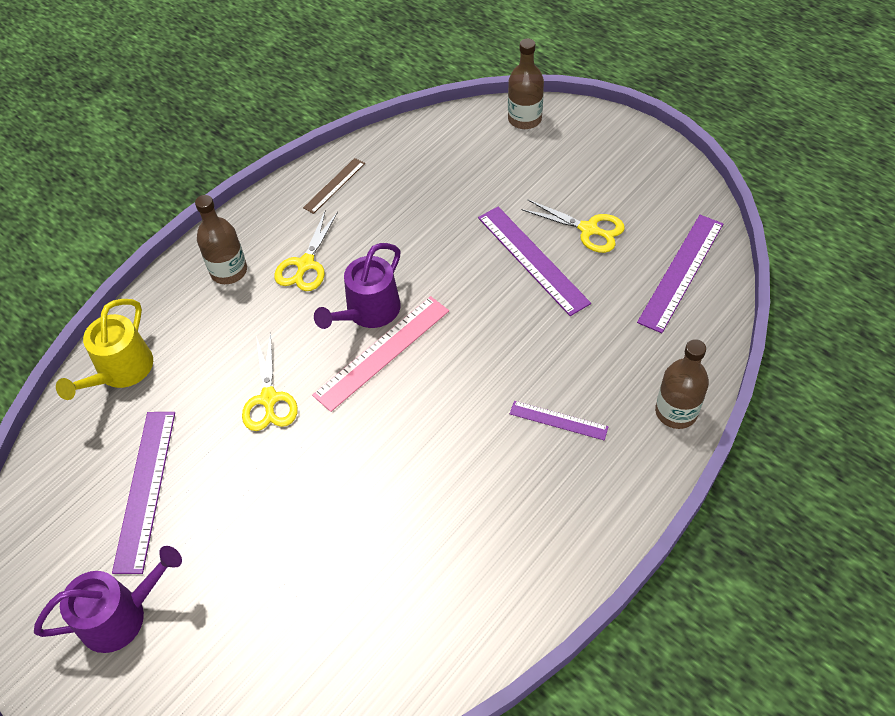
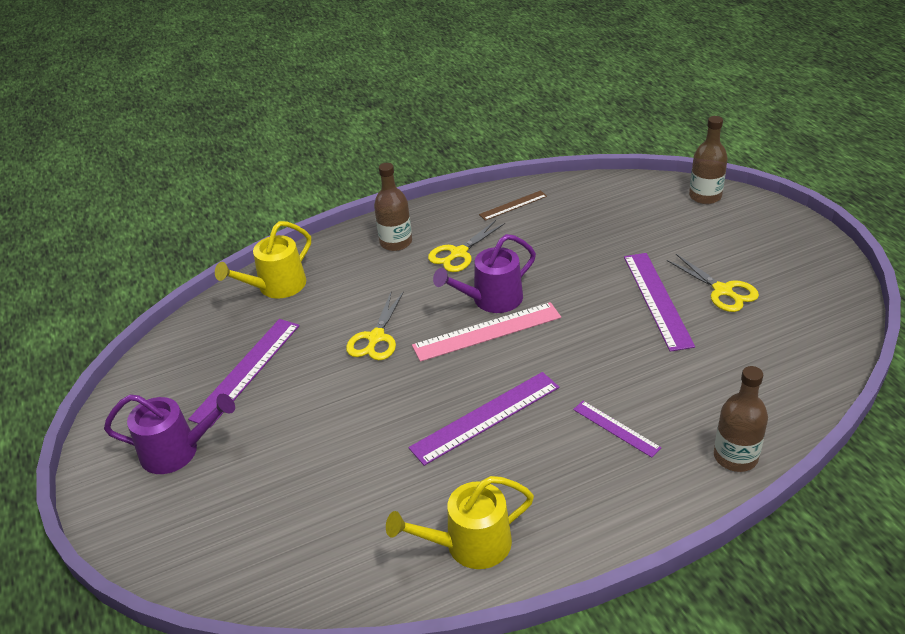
camera: 25 degrees right, 15 degrees down
(482, 599) = (470, 544): none -> yellow watering can
(681, 272) = (798, 346): purple ruler -> purple ruler (485, 417)

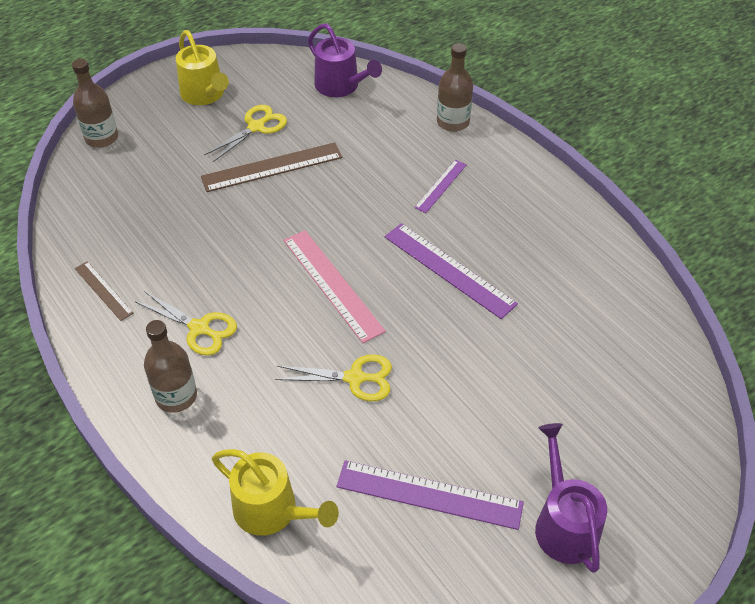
camera: 105 degrees left, 10 degrees up
(470, 544) = (586, 261): yellow watering can -> yellow watering can (204, 94)
(491, 299) = (281, 287): purple watering can -> purple watering can (341, 86)
(657, 300) = (272, 167): purple ruler -> brown ruler

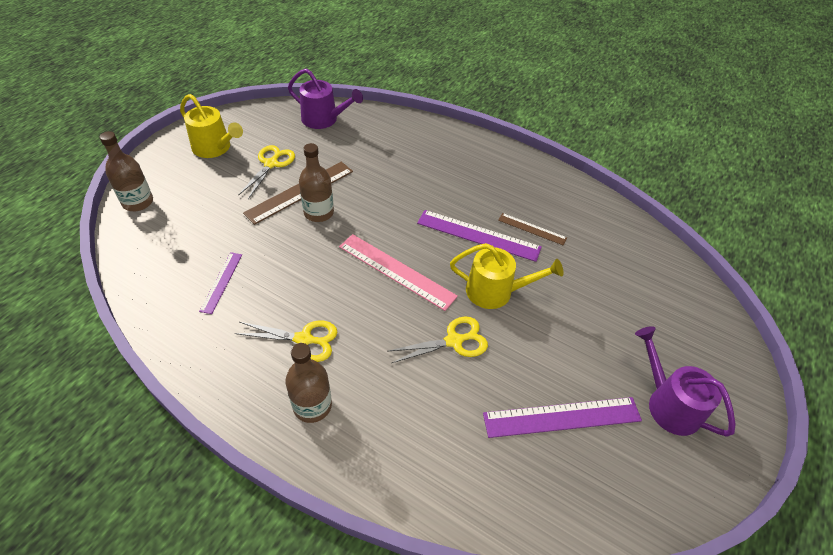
camera: 25 degrees left, 0 degrees up
(103, 290) = (200, 332): brown ruler -> brown ruler (532, 229)
(272, 511) = (447, 479): yellow watering can -> yellow watering can (495, 291)
(440, 186) = (438, 175): purple ruler -> purple ruler (221, 282)
(453, 122) = (421, 128): brown bottle -> brown bottle (318, 213)

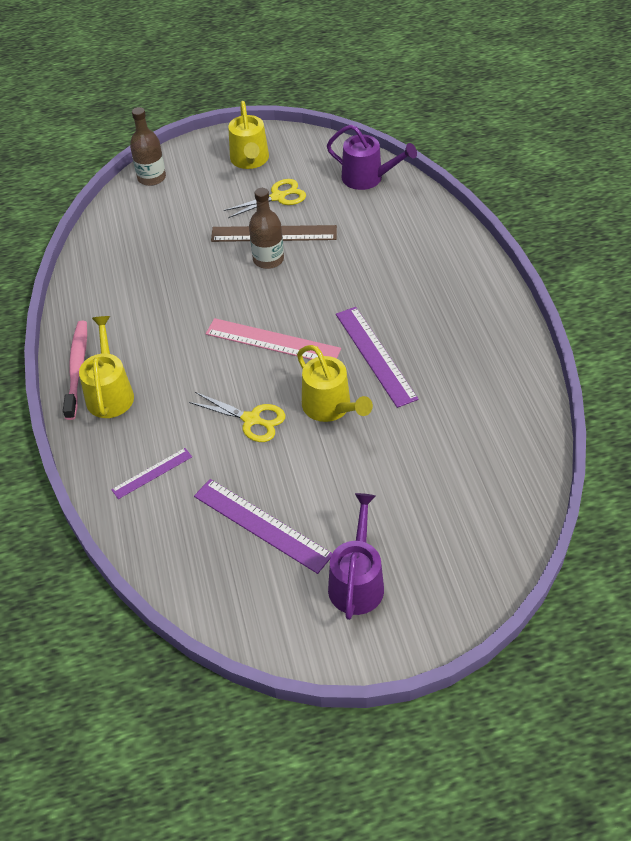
camera: 50 degrees right, 0 degrees up
(221, 282) = (144, 272): purple ruler -> purple ruler (152, 473)
(254, 406) = (77, 368): none -> pink toothbrush
(304, 339) = (152, 347): yellow scissors -> none
(312, 406) = (110, 393): brown bottle -> yellow watering can
(323, 119) = (367, 178): purple watering can -> purple watering can turned 45 degrees counterclockwise
(396, 271) = (272, 341): pink ruler -> pink ruler turned 60 degrees counterclockwise
(532, 229) = (431, 380): brown ruler -> none

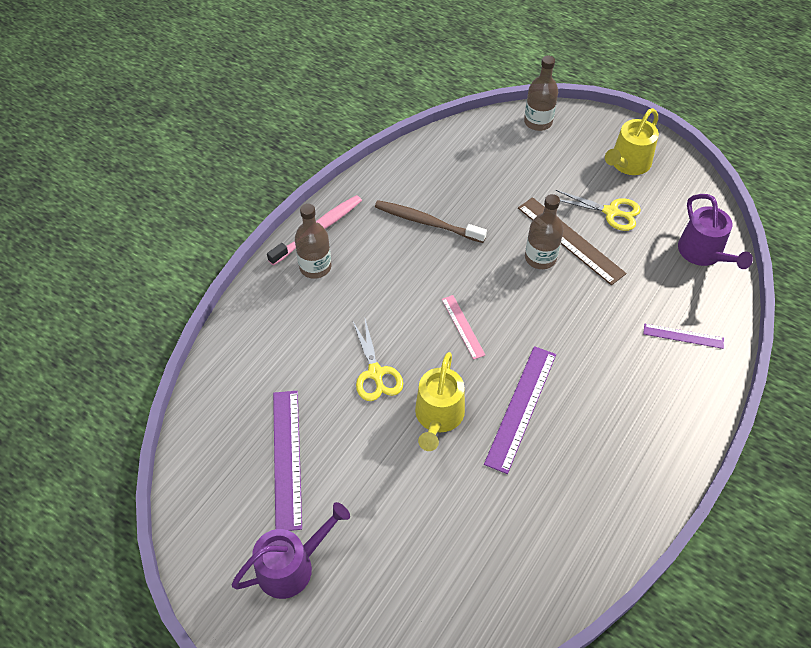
camera: 45 degrees right, 5 degrees up
(110, 393) = (315, 267): yellow watering can -> brown bottle
(152, 473) = (270, 350): purple ruler -> purple ruler (683, 336)
(156, 299) = (427, 222): none -> brown toothbrush
(272, 341) = (463, 326): pink ruler -> pink ruler, size x0.57

